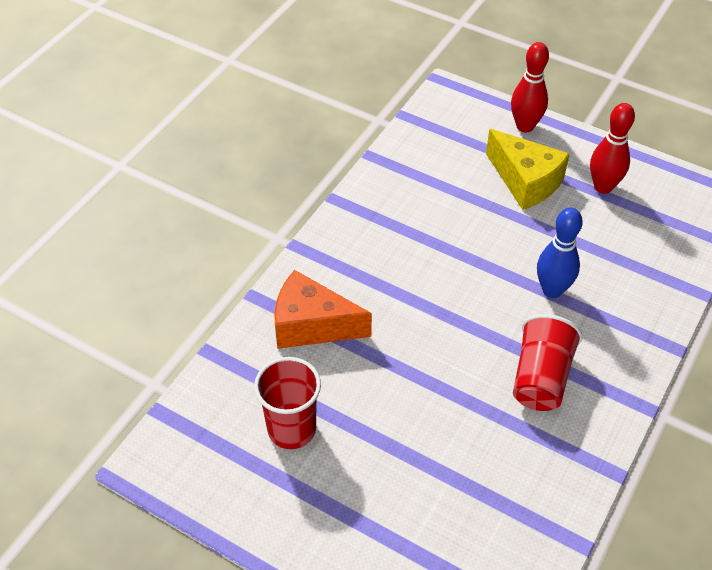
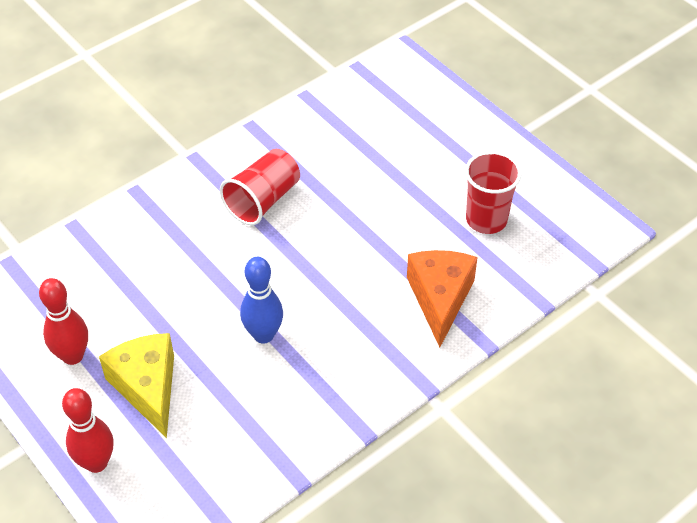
camera: 160 degrees left, 0 degrees up
(312, 325) = (440, 299): orange cheese -> orange cheese turned 120 degrees counterclockwise
(552, 290) = (202, 267): blue bowling pin -> blue bowling pin (263, 335)

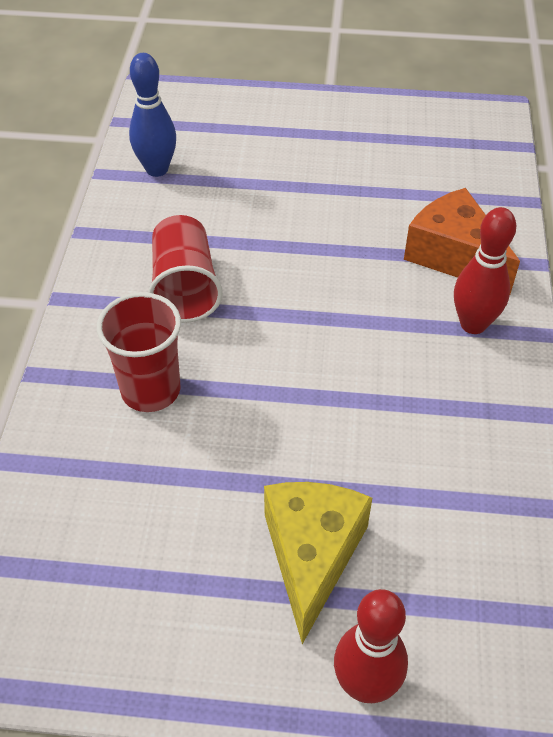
camera: 45 degrees left, 0 degrees up
(73, 356) = (186, 596): red bowling pin -> red bowling pin (473, 324)
(147, 388) = (311, 555): yellow cheese -> yellow cheese turned 75 degrees clockwise
(263, 335) = (353, 406): blue bowling pin -> blue bowling pin (157, 169)
(486, 219) = (400, 169): red cup -> red cup (150, 390)

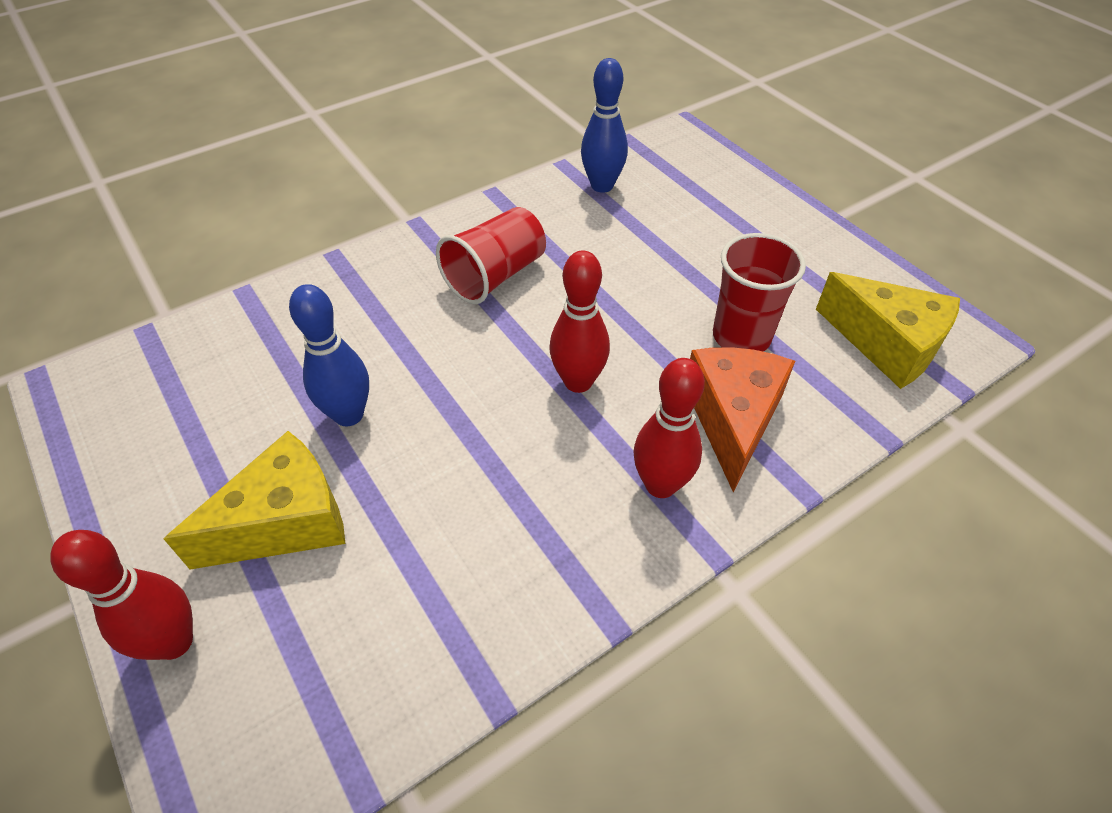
camera: 50 degrees right, 0 degrees up
(150, 390) = (373, 322): red cup -> red cup (741, 337)
(239, 459) = (348, 415): none -> blue bowling pin
(344, 308) = (578, 382): none -> red bowling pin
(464, 148) = (887, 344): none -> yellow cheese

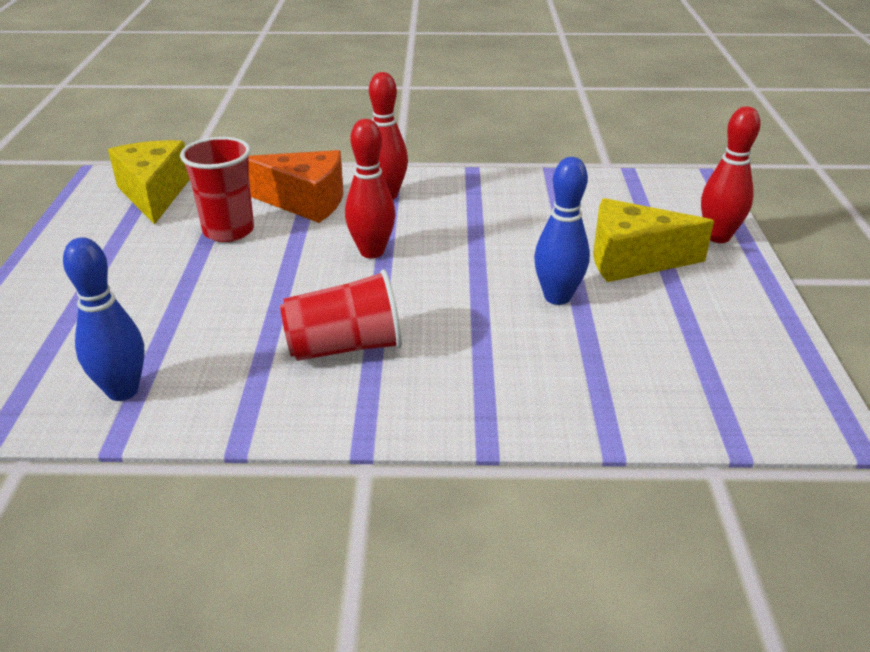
camera: 145 degrees left, 15 degrees down
(732, 419) = (305, 201): orange cheese -> orange cheese turned 120 degrees counterclockwise

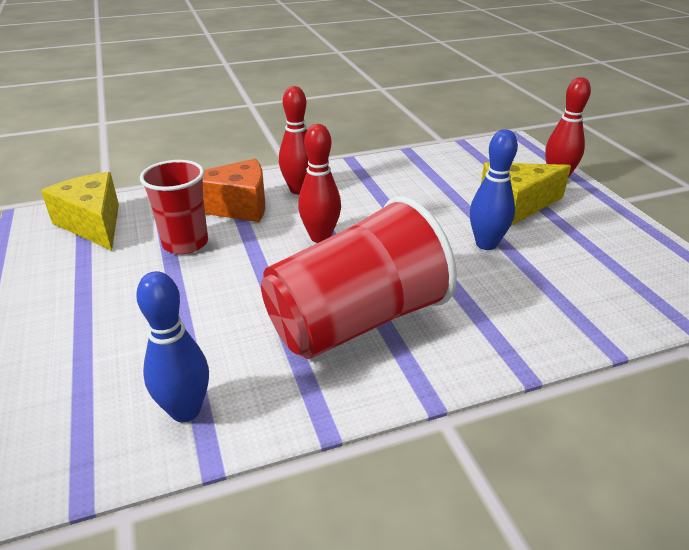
camera: 20 degrees left, 0 degrees up
(345, 347) = (356, 321): red cup -> red cup, size x1.69

